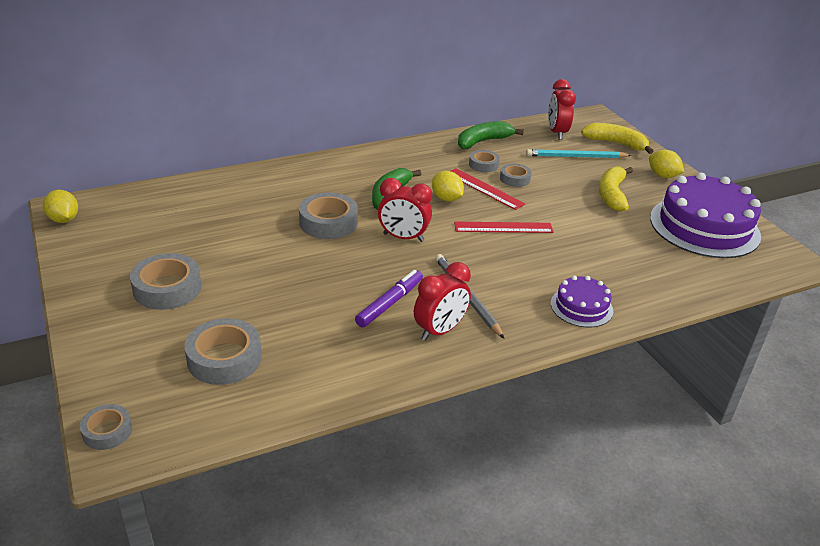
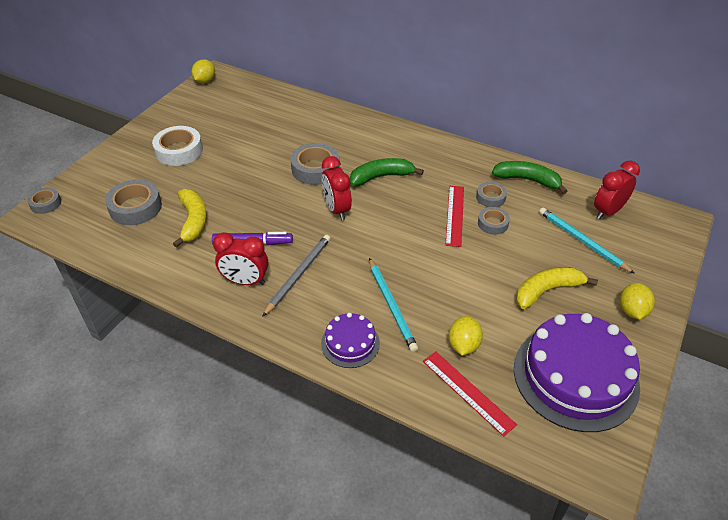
camera: 55 degrees right, 10 degrees up
(167, 288) = (179, 151): grey tape -> white tape
(446, 198) = (414, 204): yellow lemon -> yellow lemon (463, 345)
(503, 227) = (411, 251): red ruler -> red ruler (468, 392)
(558, 267) = (391, 306): none -> turquoise pencil
(615, 143) = (646, 255): yellow banana -> yellow banana (193, 221)

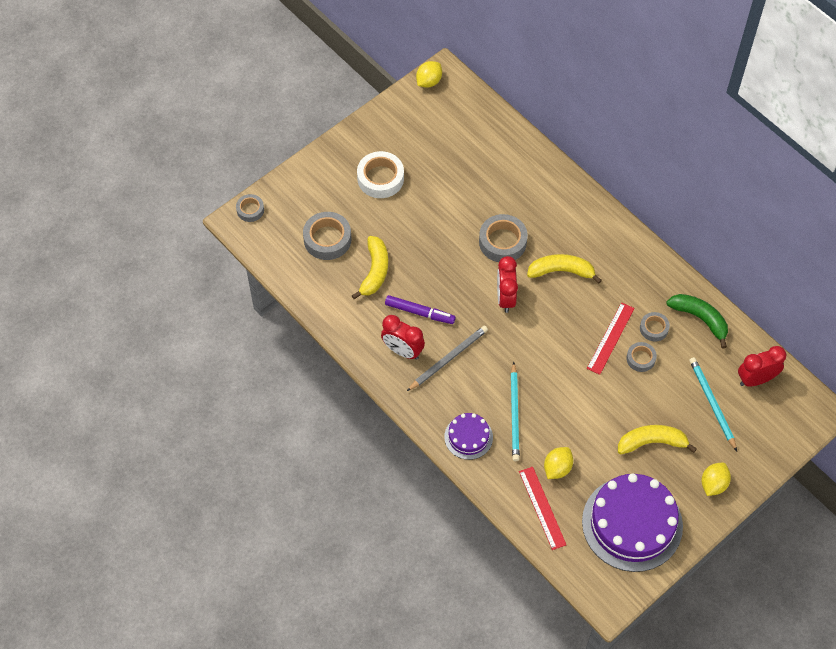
camera: 20 degrees right, 15 degrees up
(381, 177) = (561, 271): green banana -> yellow banana

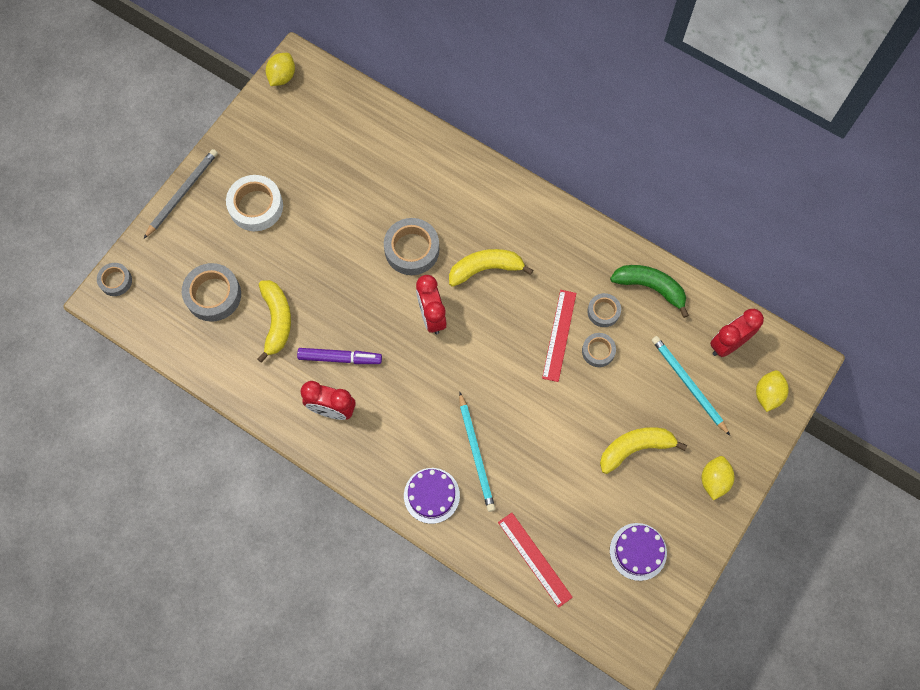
camera: 15 degrees left, 10 degrees up
(448, 358) = (386, 406): grey pencil -> grey pencil (182, 193)
(557, 468) = (539, 507): yellow lemon -> yellow lemon (767, 394)
(632, 523) = (638, 551): purple cake -> purple cake, size x0.50

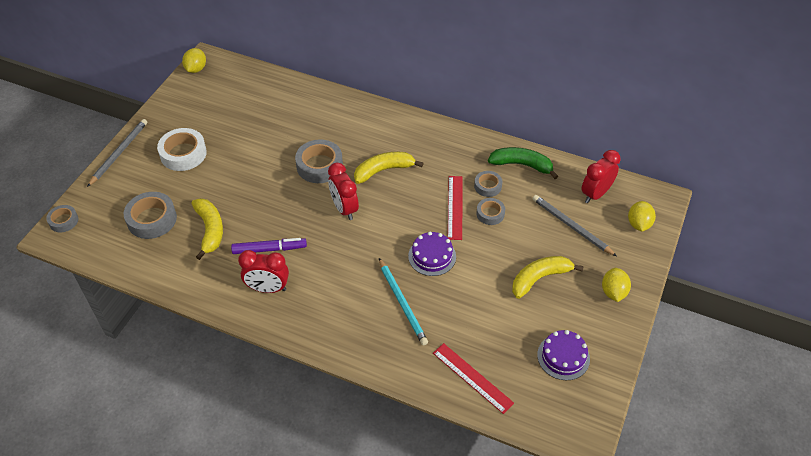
camera: 10 degrees left, 20 degrees down
(431, 495) = (368, 341): purple cake -> purple cake (432, 256)
(688, 384) = (571, 226): turquoise pencil -> grey pencil

